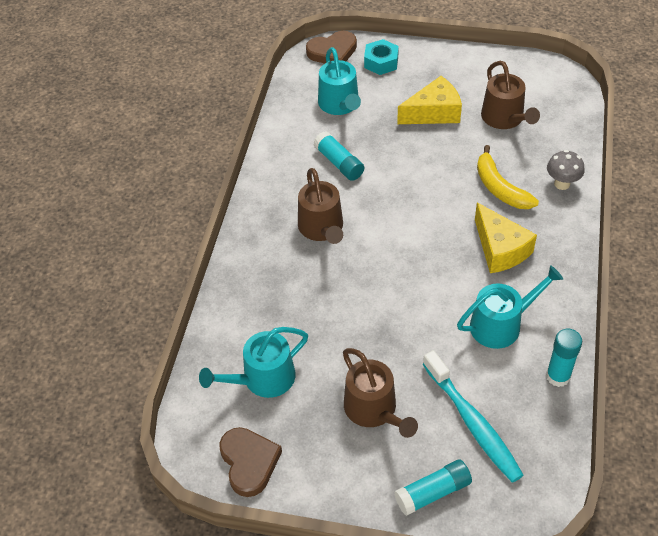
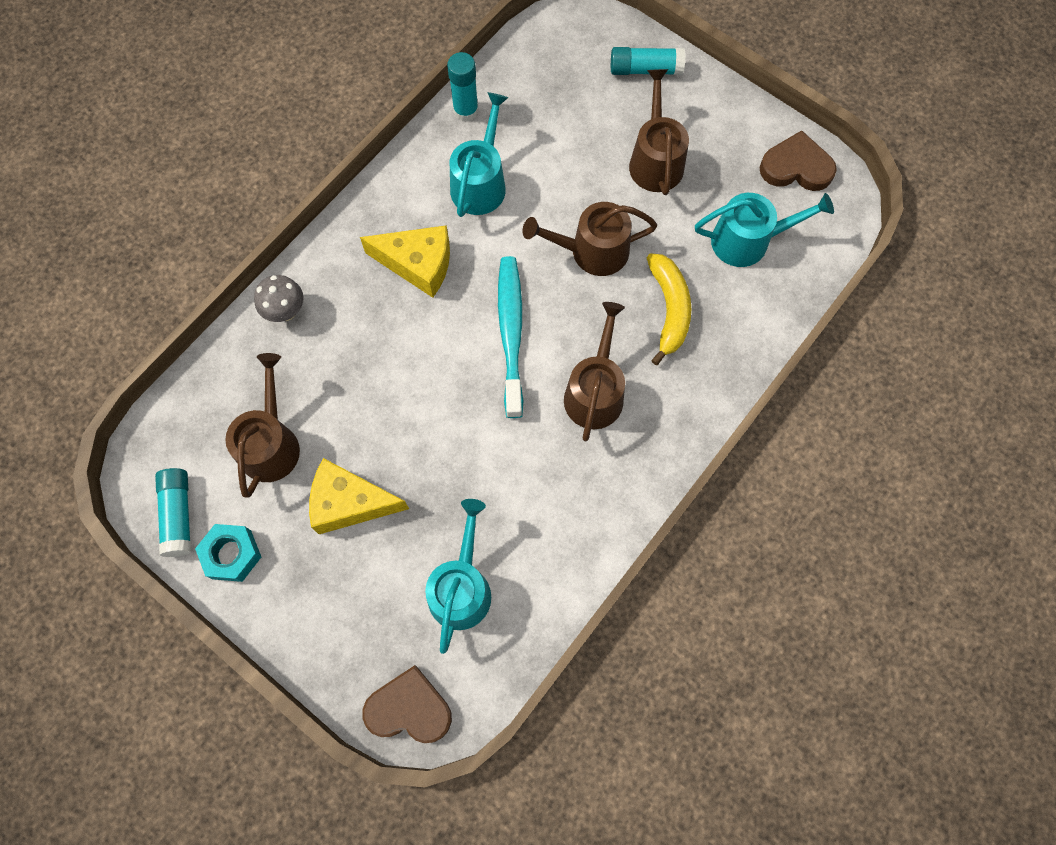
camera: 155 degrees left, 20 degrees up
(249, 462) = (796, 167): brown heart -> brown heart turned 90 degrees clockwise
(339, 163) = (521, 482): turquoise glue stick -> turquoise glue stick (178, 515)
(380, 315) = (592, 251): none -> brown watering can
(381, 62) = (355, 643): turquoise nut -> turquoise nut (232, 554)
(473, 423) = (572, 107): turquoise toothbrush -> turquoise toothbrush (511, 333)
(500, 188) = (358, 342): yellow banana -> yellow banana (669, 309)
(500, 249) = (418, 264): yellow cheese -> yellow cheese turned 105 degrees clockwise
(501, 324) = (480, 183): turquoise watering can -> turquoise watering can turned 105 degrees clockwise

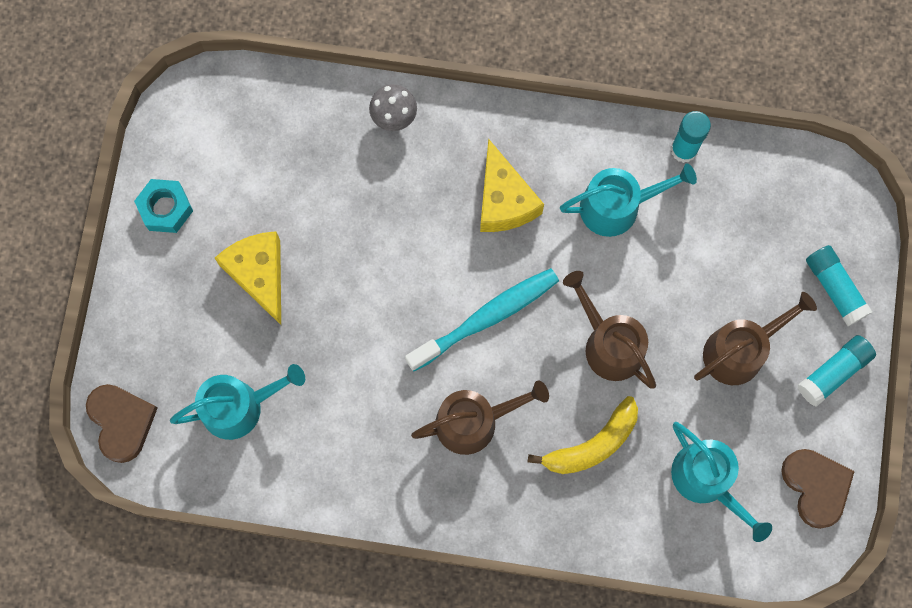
camera: 60 degrees right, 5 degrees up
(178, 515) = (174, 147): turquoise glue stick -> turquoise glue stick (833, 372)
(271, 444) = (272, 180): brown watering can -> none

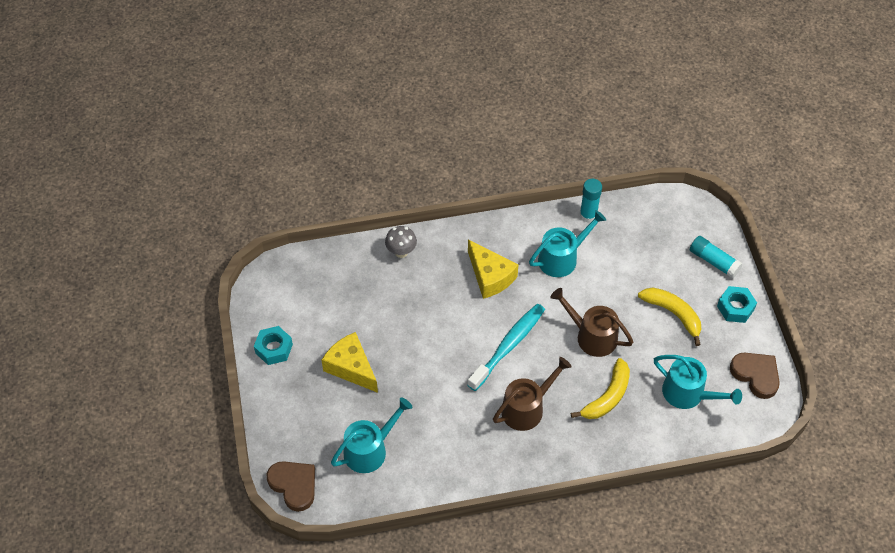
camera: 20 degrees left, 20 degrees down
(739, 351) = (673, 314): brown watering can -> yellow banana
(833, 372) = (735, 308): turquoise glue stick -> turquoise nut

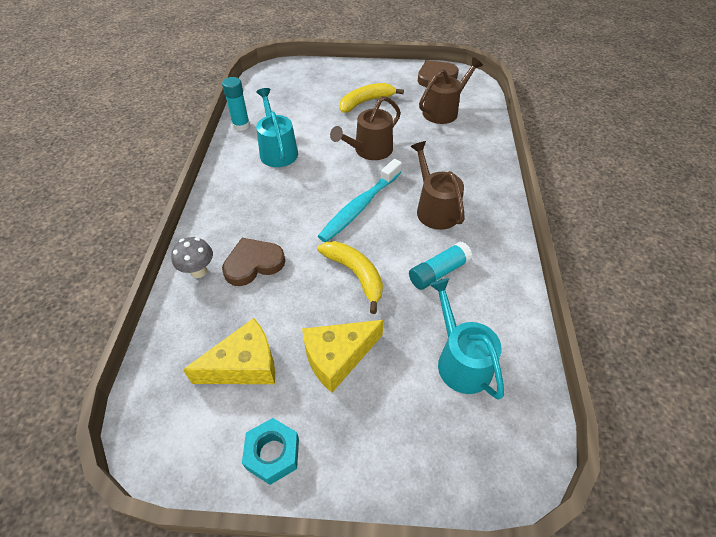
camera: 75 degrees left, 5 degrees down
(294, 485) = (503, 470): brown heart -> brown heart (253, 264)
(490, 276) = (272, 203): yellow cheese -> yellow cheese (244, 365)
(508, 346) = (359, 207): turquoise toothbrush -> turquoise toothbrush turned 105 degrees counterclockwise
(607, 397) = (435, 154): yellow banana -> yellow banana (355, 274)
(688, 393) = (443, 111): turquoise watering can -> brown watering can
(714, 261) = (326, 73): turquoise glue stick -> turquoise glue stick (438, 272)
(735, 308) = (373, 72): turquoise nut -> none

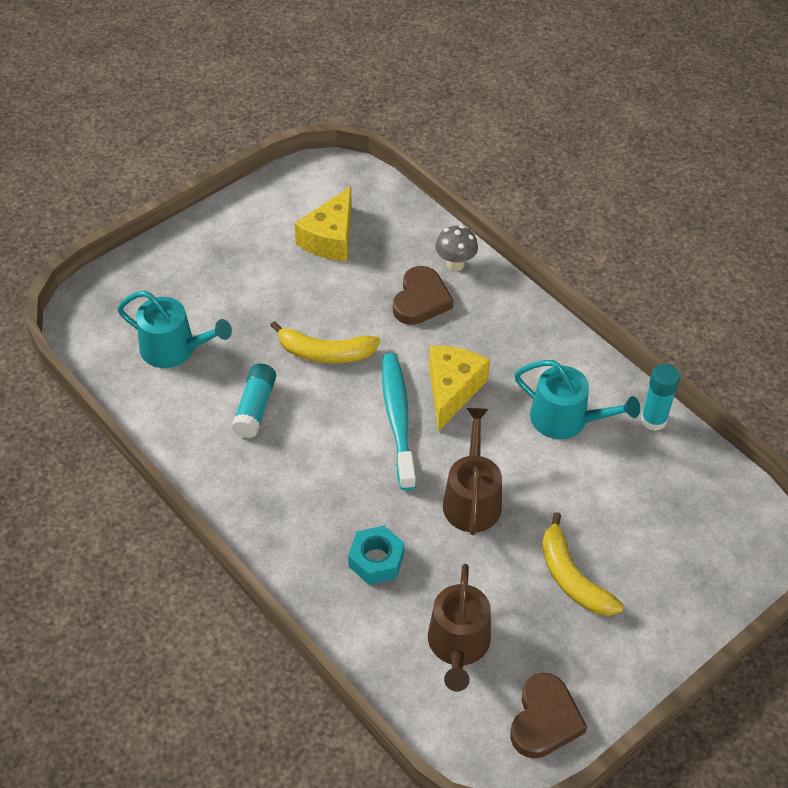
camera: 135 degrees right, 0 degrees up
(273, 454) = (251, 214): turquoise nut -> turquoise nut (376, 560)
(337, 357) = (270, 287): yellow cheese -> yellow cheese (452, 390)
(366, 102) = (572, 578): yellow banana -> yellow banana turned 135 degrees clockwise
(435, 209) = (321, 473): brown watering can -> none

